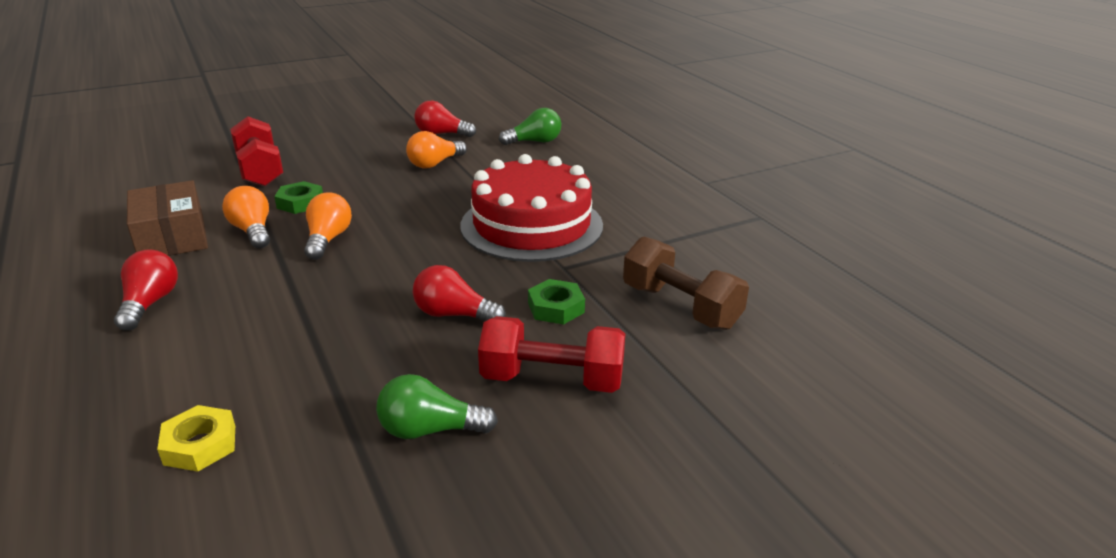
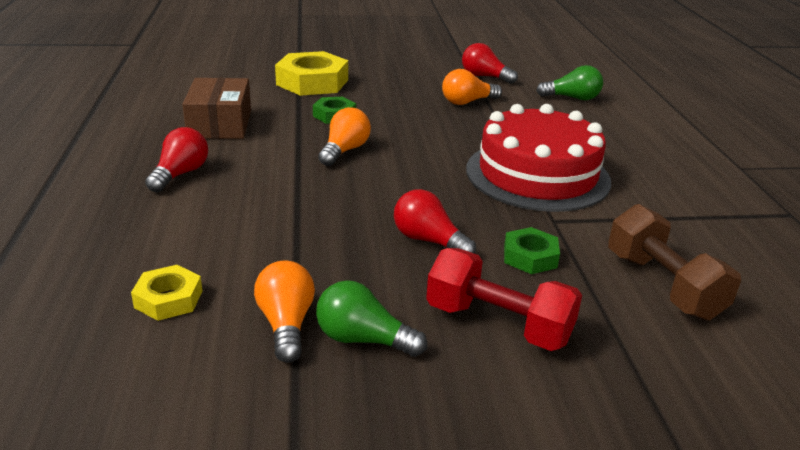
camera: 20 degrees right, 0 degrees up
(252, 231) = (285, 131): orange light bulb -> orange light bulb (286, 324)
(260, 170) = (312, 82): red dumbbell -> yellow nut

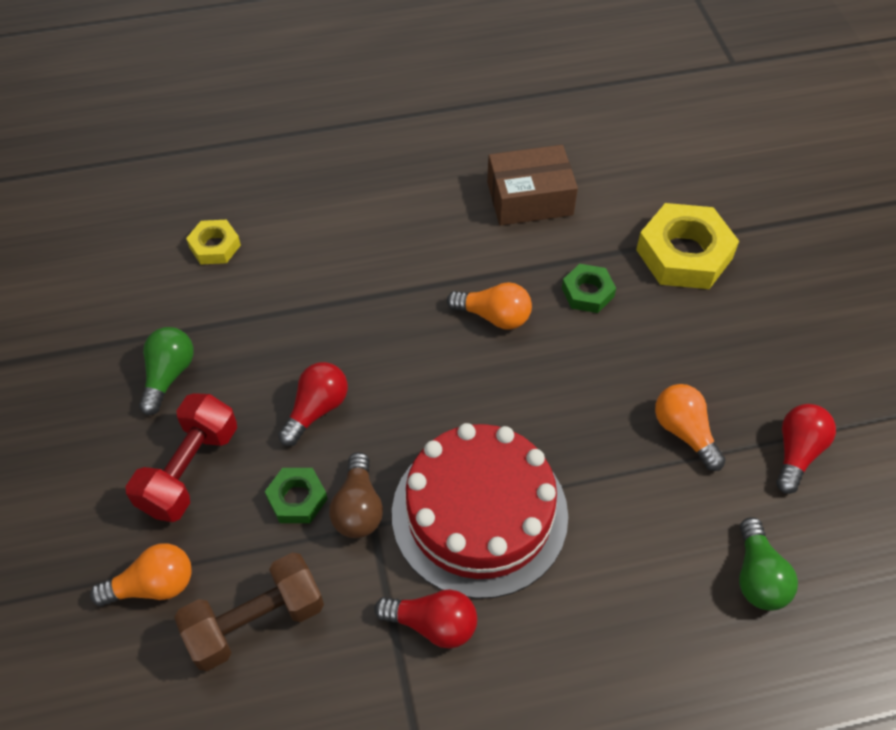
camera: 85 degrees right, 25 degrees up
(180, 174) = (410, 198): red light bulb -> red light bulb (433, 624)
(286, 324) = (186, 323): orange light bulb -> orange light bulb (153, 585)
(537, 226) = (358, 508): none -> brown light bulb

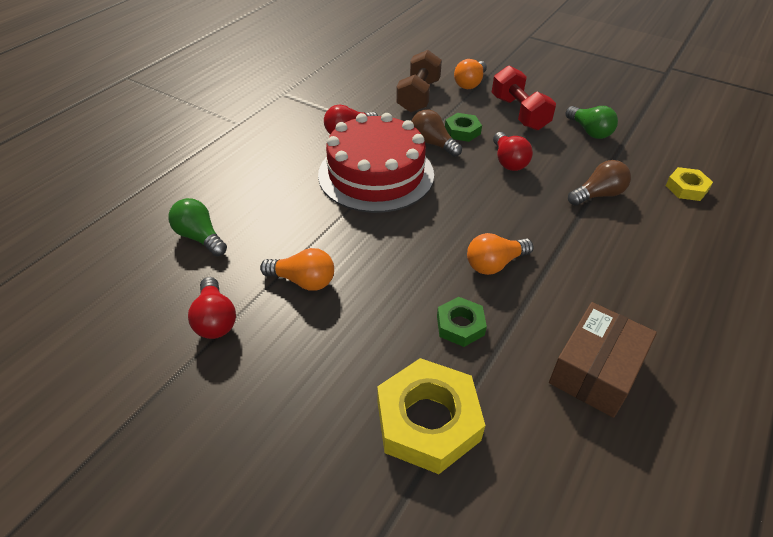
camera: 135 degrees right, 10 degrees down
(300, 303) = (598, 195): none -> brown light bulb

